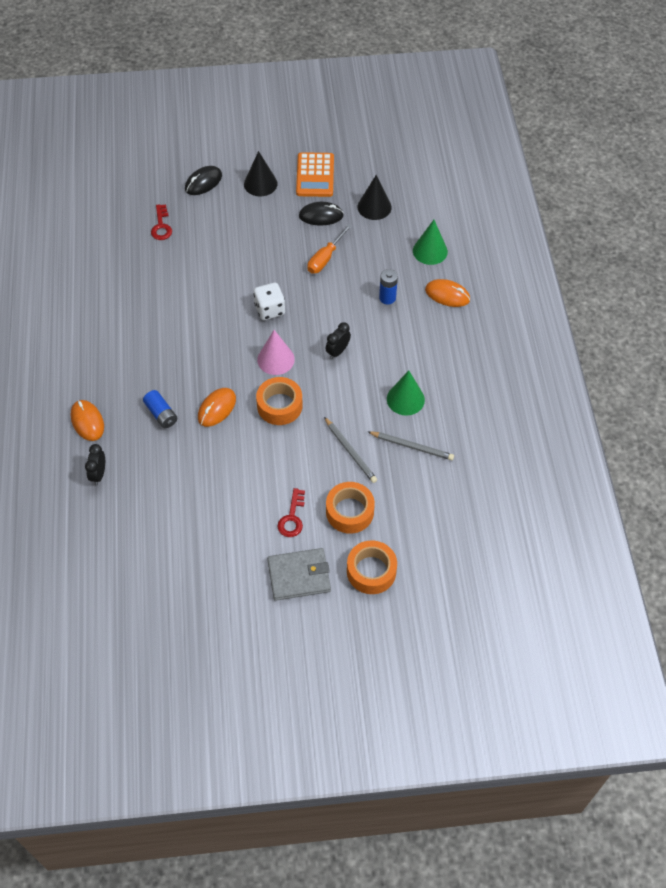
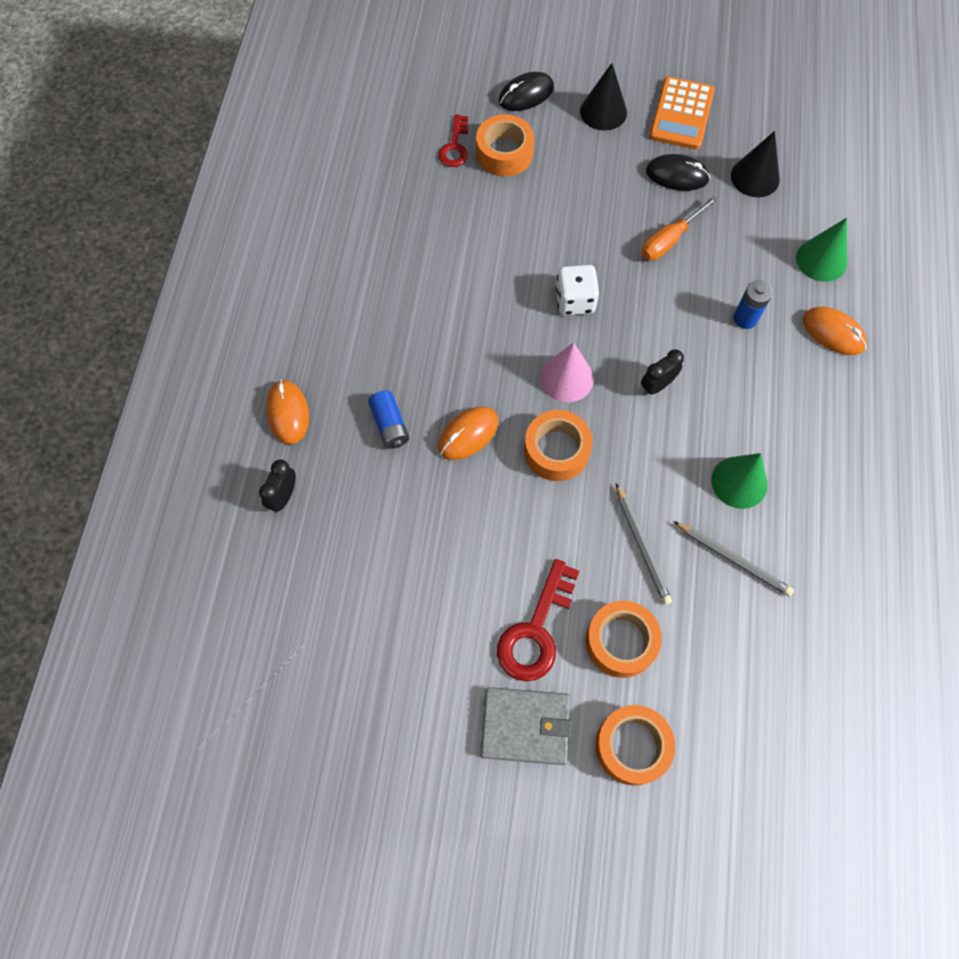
camera: 15 degrees right, 10 degrees up
(197, 224) = (504, 153): none -> orange tape
(292, 517) = (536, 630): red key -> red key, size x1.60

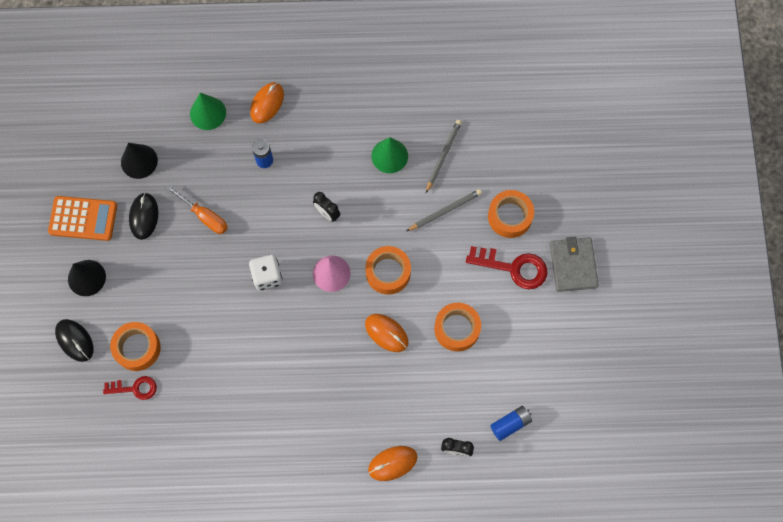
camera: 100 degrees left, 5 degrees up
(390, 425) = (389, 388): blue battery -> blue battery (510, 424)
(632, 746) = (570, 203): orange tape -> orange tape (457, 329)

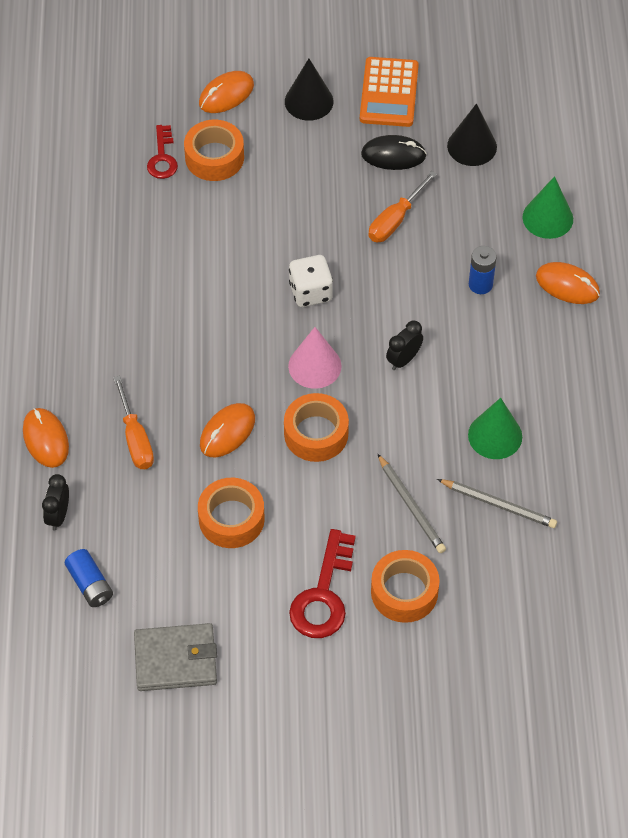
camera: 90 degrees right, 15 degrees down
(75, 340) = (226, 94): black mouse -> orange mouse
(392, 398) = (135, 438): none -> orange screwdriver
(573, 265) = (327, 677): grey wallet -> grey wallet (175, 660)

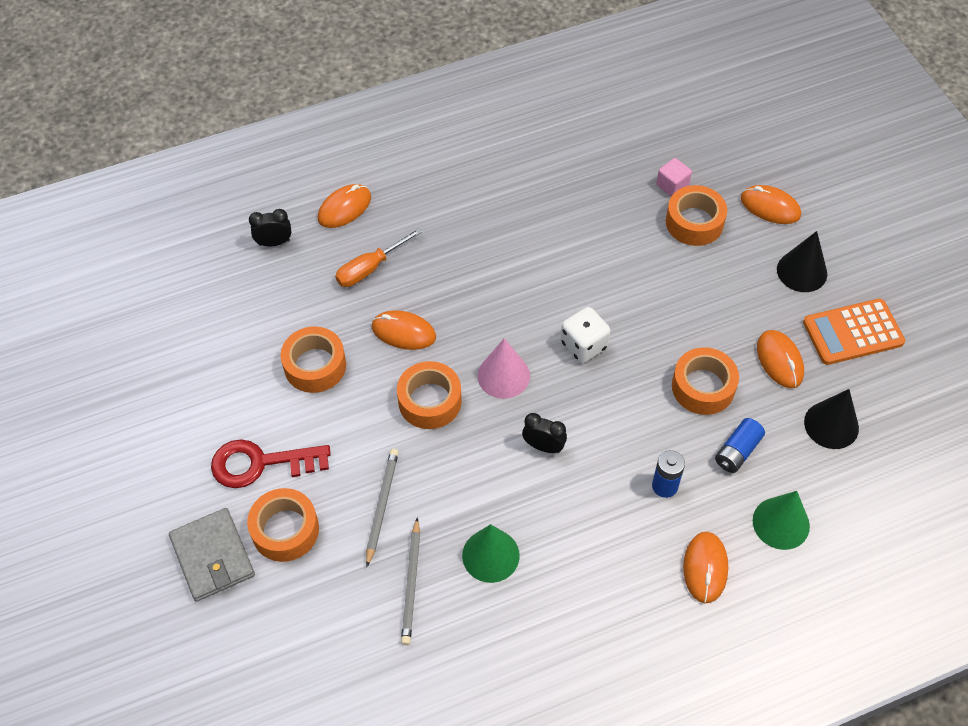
camera: 70 degrees right, 0 degrees up
(90, 584) = (216, 287): blue battery -> blue battery (737, 451)
(162, 157) = (672, 185): red key -> pink cube
(175, 660) = (161, 372): grey wallet -> grey wallet (212, 556)
(393, 155) = (779, 360): black mouse -> orange mouse
(395, 220) = (703, 387): orange screwdriver -> orange tape
(411, 506) = (381, 506): grey pencil -> grey pencil turned 150 degrees clockwise

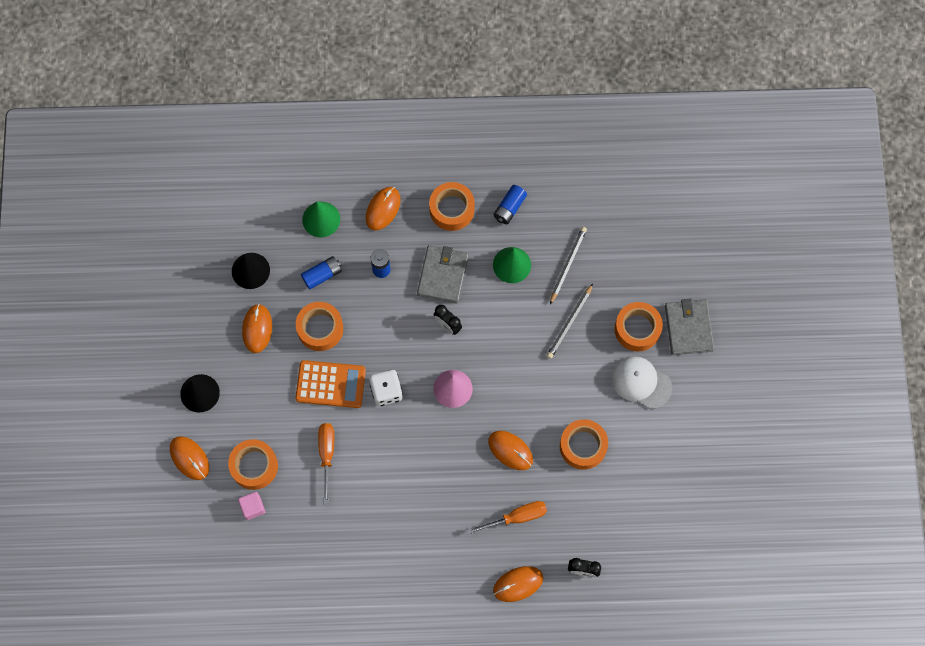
camera: 160 degrees left, 15 degrees up
(261, 463) = (641, 382): red key -> white cap
(430, 401) = (511, 387): orange tape -> orange tape (452, 209)
(526, 636) = (509, 208): none -> blue battery
(579, 507) = (443, 275): none -> grey wallet
(619, 259) = (327, 455): none -> orange screwdriver
(853, 332) = (194, 331): orange calculator -> orange calculator (330, 384)

